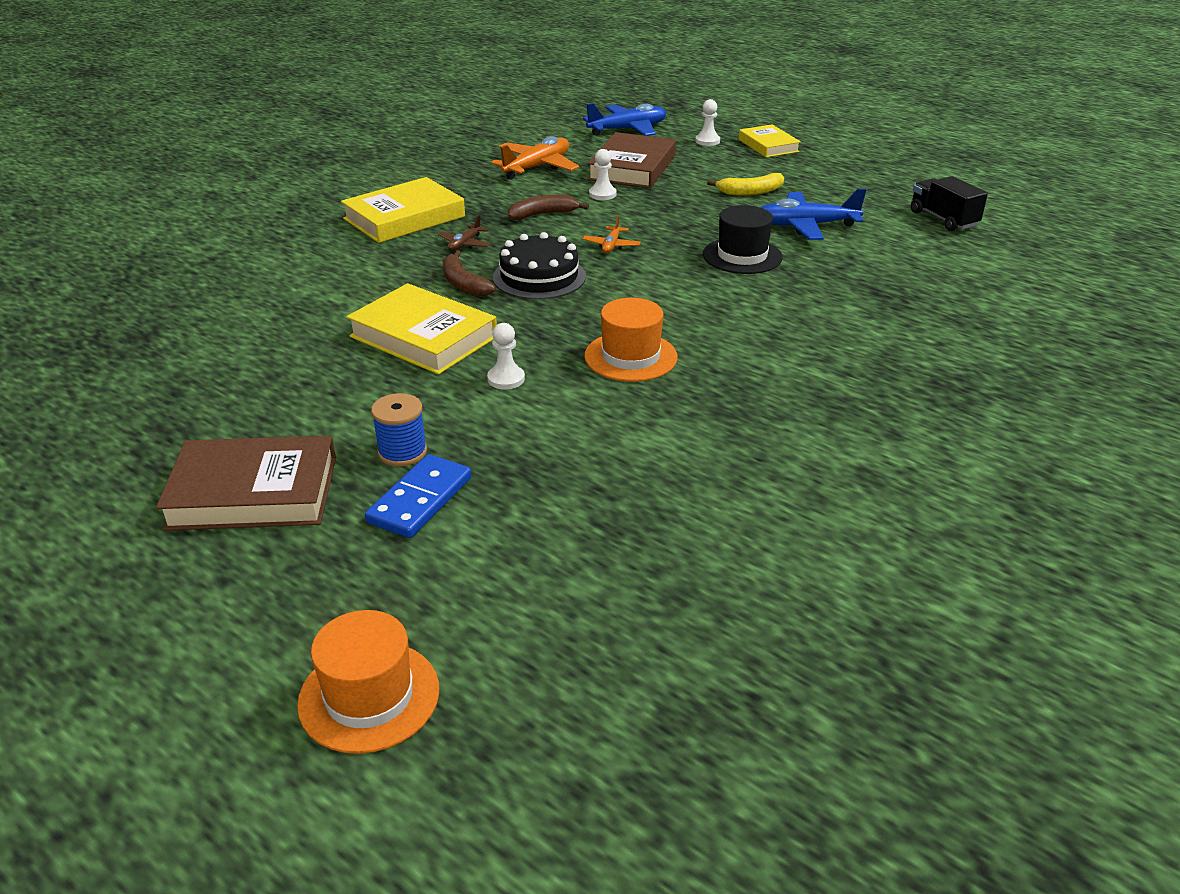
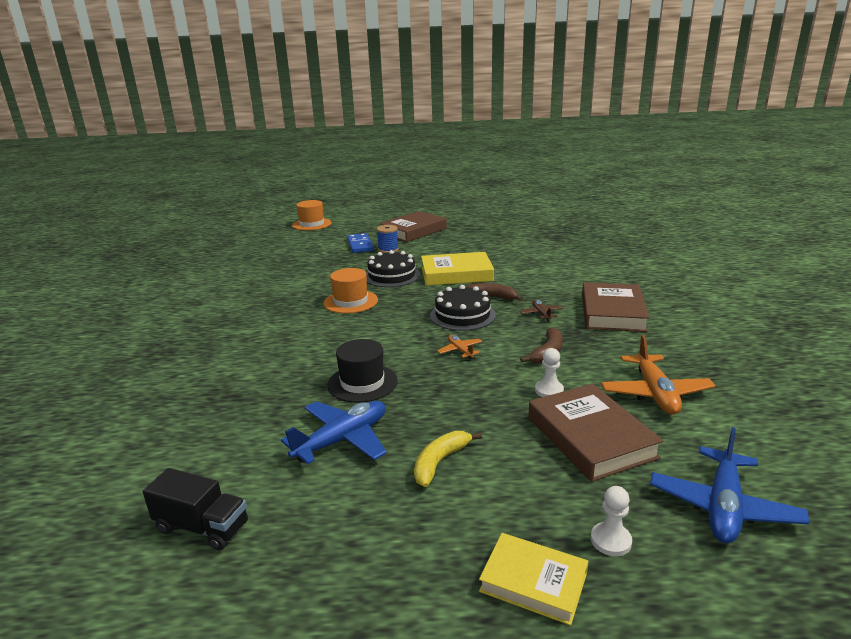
camera: 140 degrees right, 10 degrees down
(404, 218) = (612, 312): yellow book -> brown book
(506, 379) = (392, 276): white pawn -> black cake

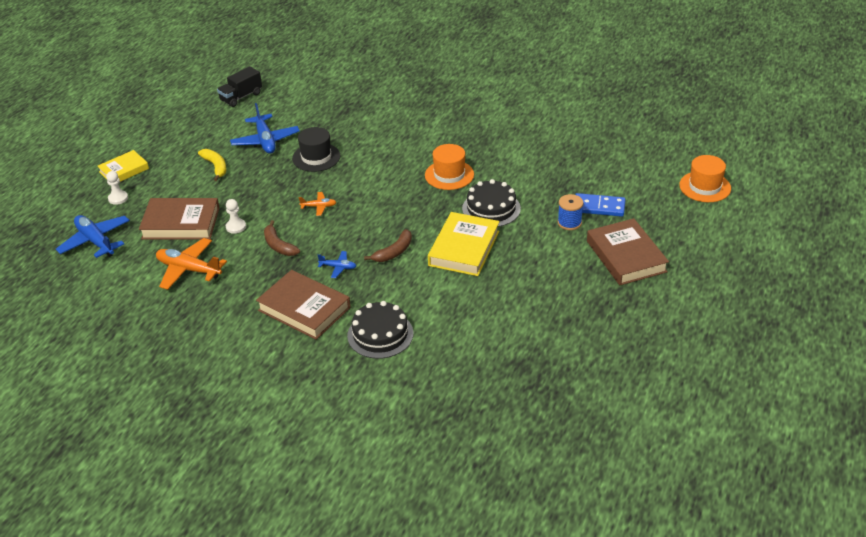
camera: 115 degrees right, 15 degrees up
(462, 315) = (373, 225): black cake -> black cake (380, 334)
(541, 314) = (338, 267): brown plane -> blue plane

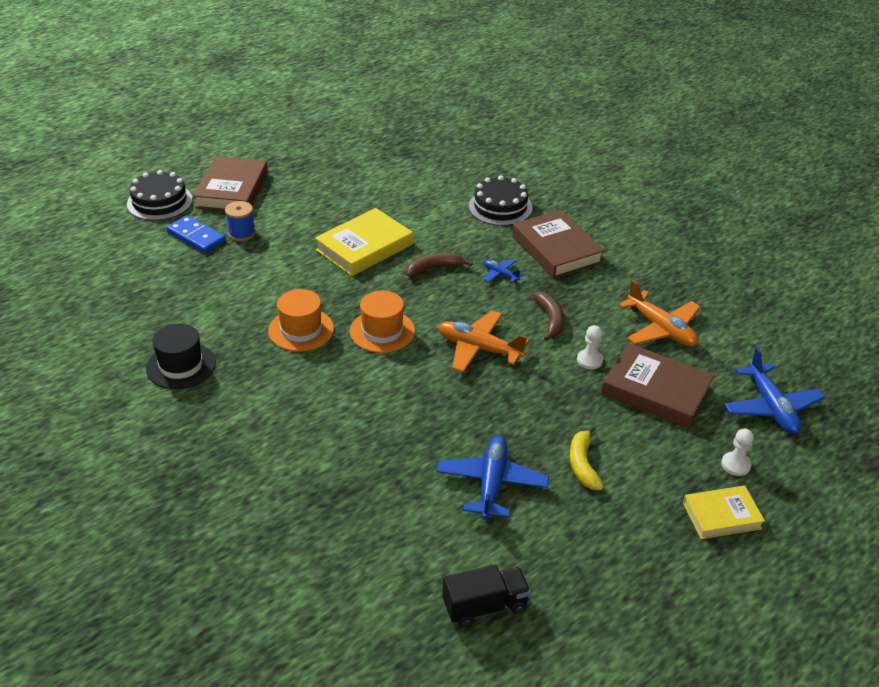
camera: 155 degrees left, 0 degrees up
(316, 157) = (438, 422): black hat -> black hat (181, 366)
(318, 207) = (479, 348): orange plane -> orange plane, size x1.96
(491, 208) = (298, 275): black cake -> black cake (159, 202)
(705, 187) = (76, 217): orange hat -> orange hat (382, 331)

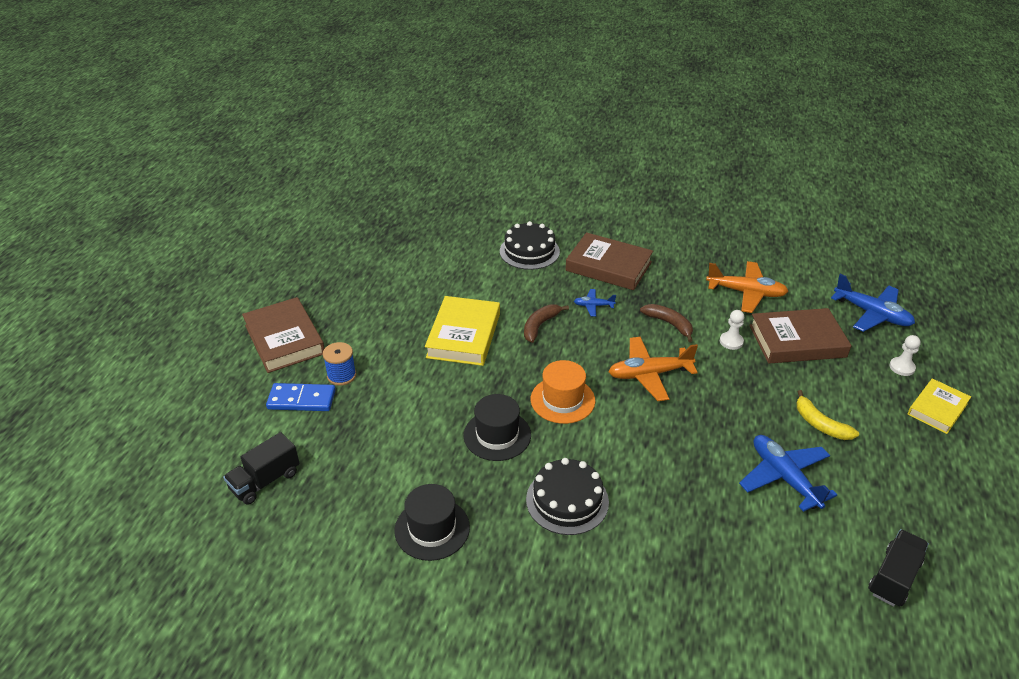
camera: 35 degrees left, 0 degrees up
(114, 277) = (265, 481): none -> black truck
(159, 202) = (224, 384): black cake -> black cake (567, 500)
(301, 330) = (497, 435): orange hat -> black hat

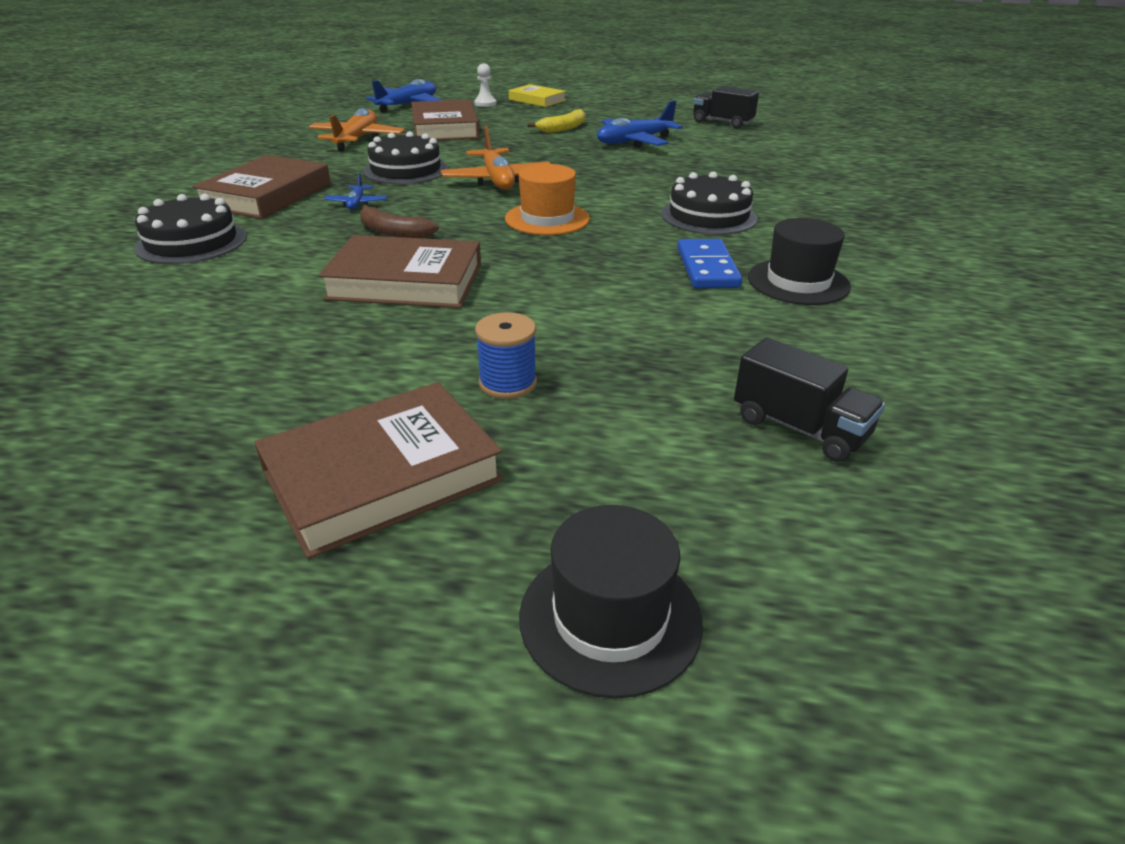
camera: 95 degrees left, 5 degrees down
(301, 400) = (582, 420): blue domino -> blue domino (707, 268)
(464, 335) = (405, 281): yellow book -> brown book
(497, 435) = (620, 252): black hat -> black hat (610, 618)
(669, 324) = (406, 170): brown banana -> black cake
(731, 341) = (442, 148): white pawn -> none

